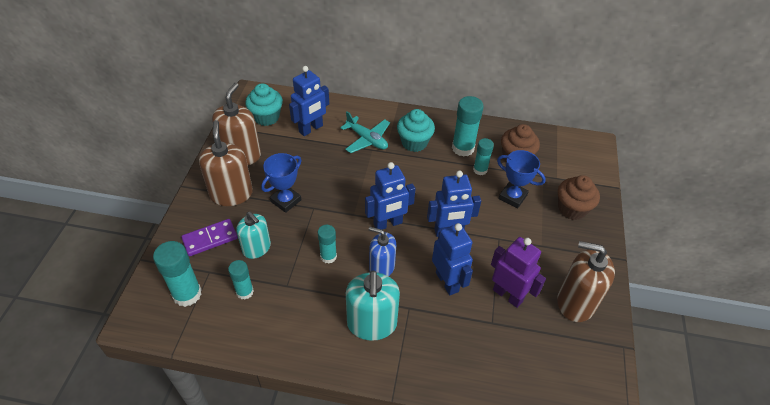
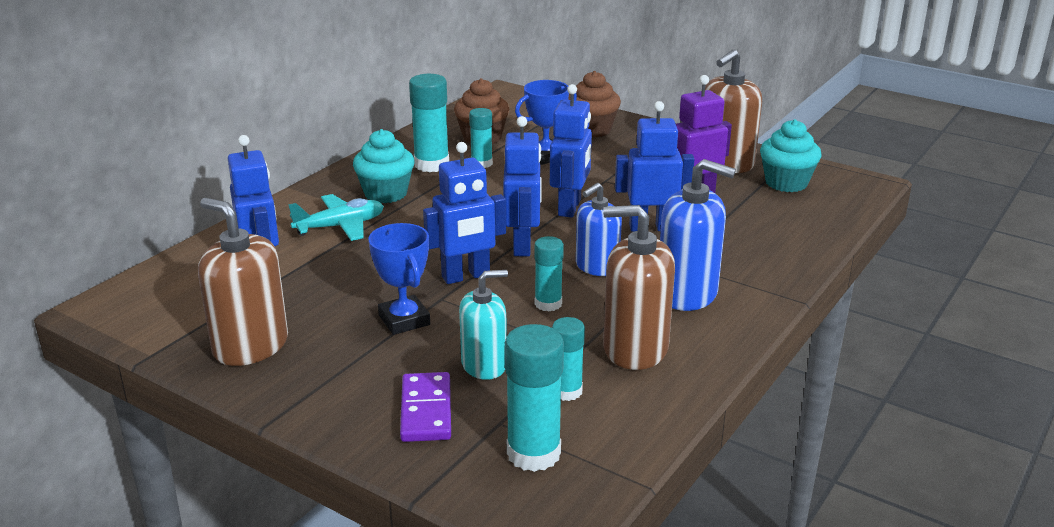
camera: 65 degrees left, 20 degrees down
(231, 194) = (338, 371): brown soap dispenser -> brown soap dispenser (635, 348)
(266, 117) = (182, 304): turquoise cupcake -> turquoise cupcake (786, 183)
(341, 210) = (466, 276): none -> blue robot
(372, 323) = (687, 293): turquoise soap dispenser -> blue soap dispenser

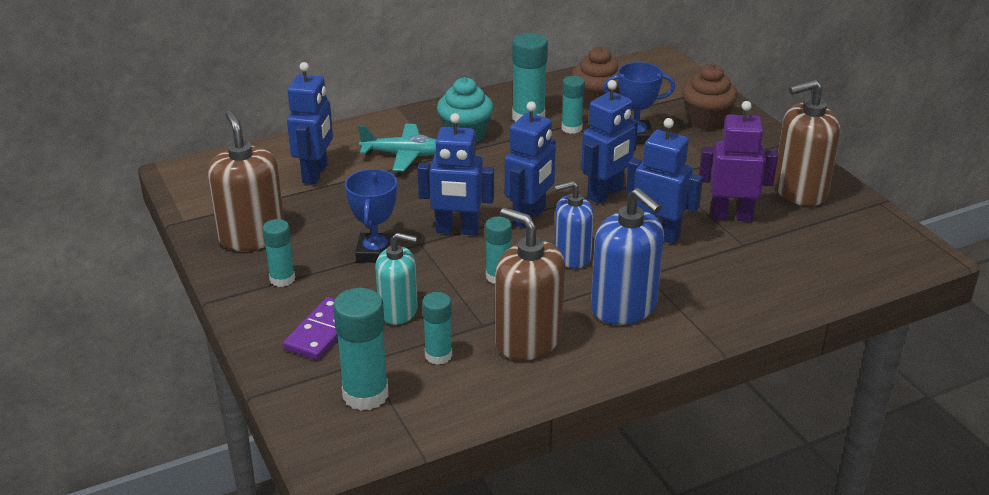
camera: 30 degrees right, 5 degrees up
(328, 376) = (282, 279): none -> turquoise glue stick
(786, 183) = (839, 229): turquoise cupcake -> none

